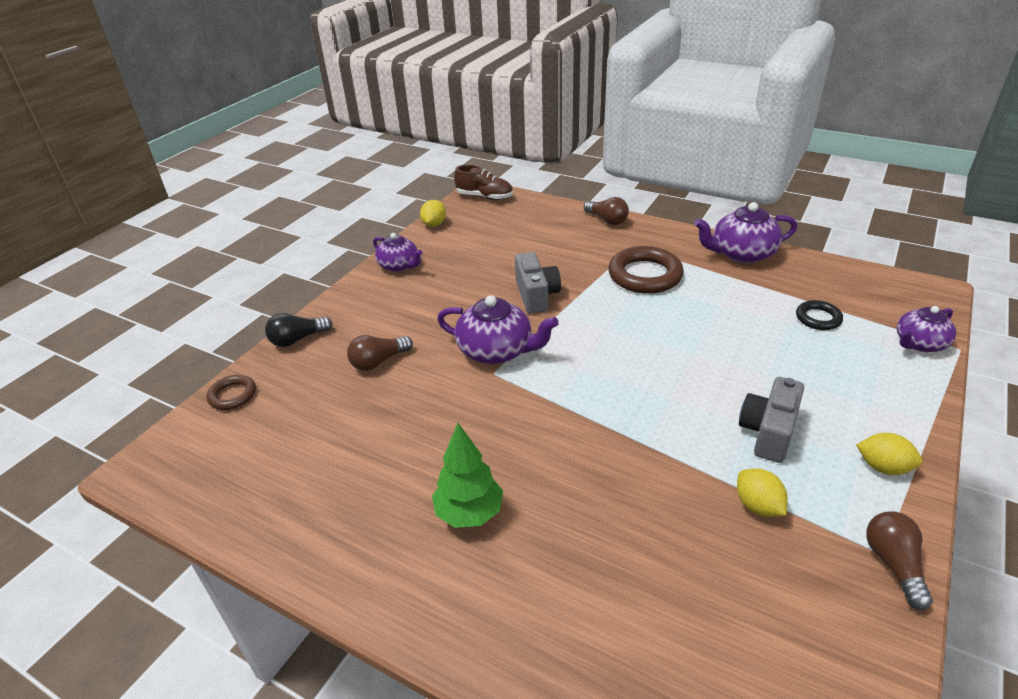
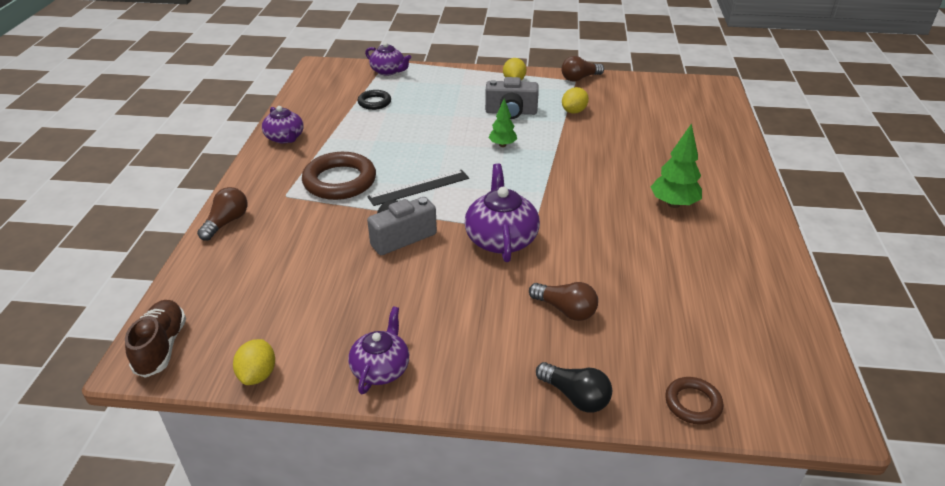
camera: 115 degrees left, 0 degrees up
(434, 224) = (258, 374): yellow lemon -> yellow lemon turned 75 degrees counterclockwise
(611, 318) = (419, 187): none -> black ruler
(677, 399) = (502, 145): none -> green tree
(741, 254) = (285, 138): purple teapot -> purple teapot, size x0.66

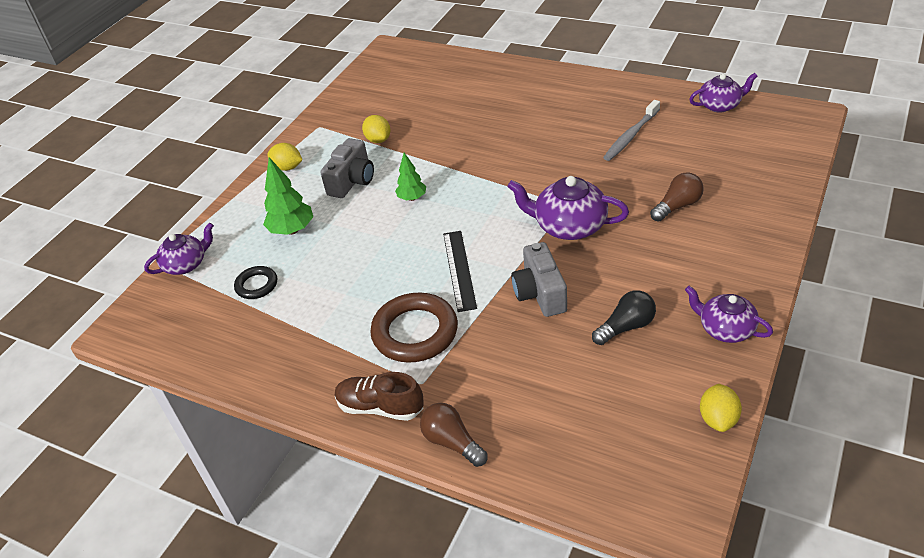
camera: 65 degrees left, 5 degrees up
(161, 347) = (661, 503): brown shoe -> brown shoe (380, 407)
(258, 374) = (718, 419): yellow lemon -> yellow lemon turned 75 degrees clockwise
(285, 138) = (289, 377): purple teapot -> purple teapot (720, 105)
(575, 396) = (775, 221): black light bulb -> black light bulb (626, 327)
(579, 78) = (316, 123): brown light bulb -> none
(673, 204) = (559, 118): green tree -> green tree (292, 230)
(673, 258) = (630, 136): none -> grey toothbrush
(693, 403) = (790, 167): brown ring -> none

